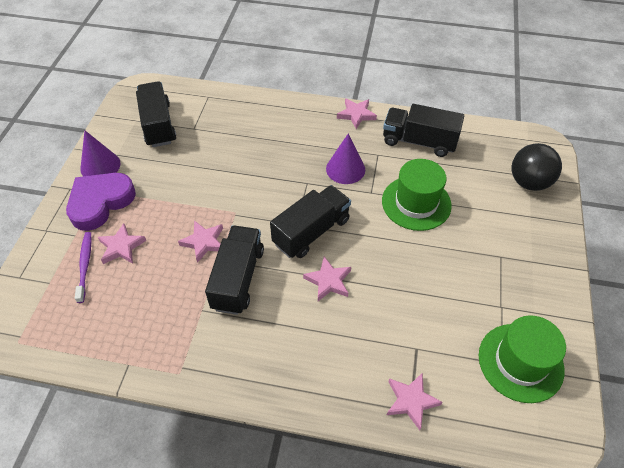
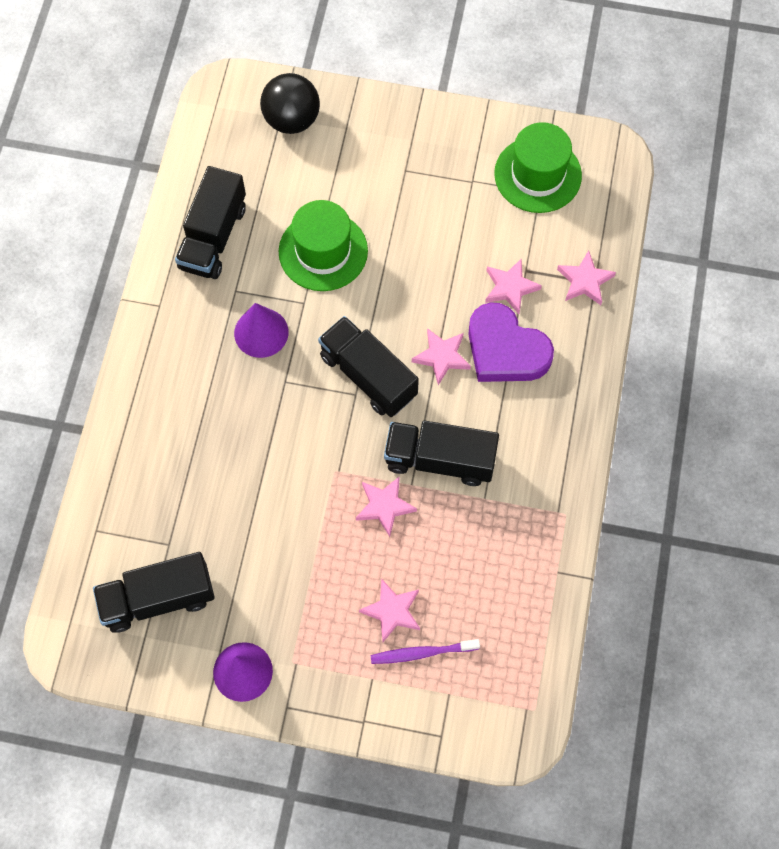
camera: 90 degrees left, 15 degrees up
(100, 202) = (314, 656): purple heart -> purple heart (505, 350)
(356, 115) = (153, 314): pink star -> pink star (510, 287)

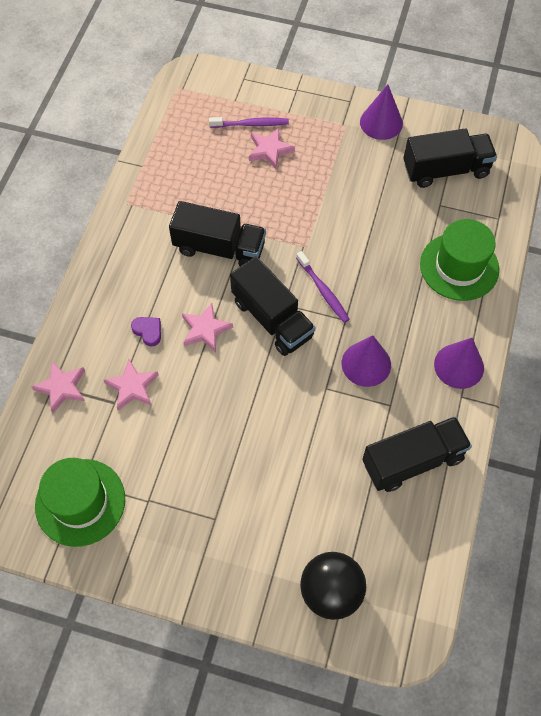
camera: 175 degrees left, 5 degrees down
(159, 338) = (459, 366): none -> purple cone
(213, 237) = (412, 461): black truck -> black truck turned 45 degrees clockwise
(312, 415) = (323, 290): none -> purple toothbrush
(323, 251) = (305, 437): green hat -> green hat (459, 266)
(384, 506) = (268, 218): pink star -> none
(505, 350) = (148, 331): purple heart -> purple heart, size x0.41

